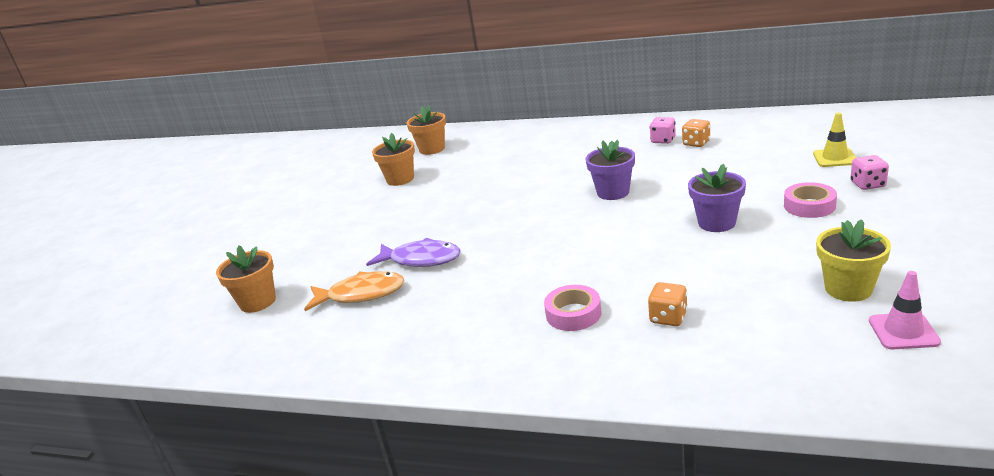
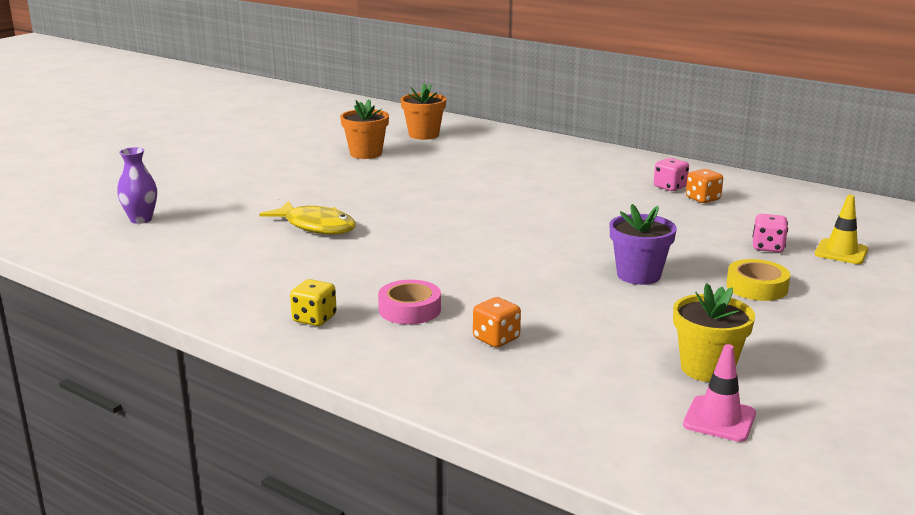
camera: 15 degrees right, 5 degrees down
(258, 302) = (141, 219): orange flower pot -> purple vase
(361, 294) = (235, 239): orange fish -> none
(421, 259) = (316, 226): purple fish -> yellow fish
(503, 350) = (314, 319): none -> yellow dice
(613, 192) = (562, 220): purple flower pot -> none
(809, 206) = (756, 287): pink tape -> yellow tape
(867, 184) = (847, 286): pink dice -> pink dice (768, 247)

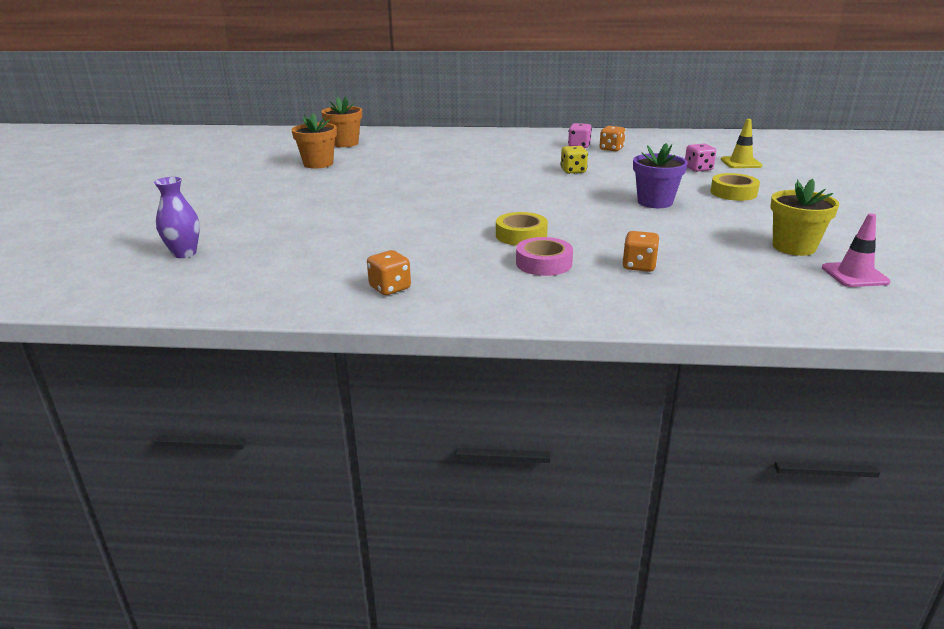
camera: 30 degrees left, 5 degrees up
(245, 294) = (390, 288): none -> orange dice
(314, 319) = (482, 290): yellow dice -> yellow dice (573, 171)
(316, 226) = (365, 223): yellow fish -> none
(435, 275) = (521, 235): none -> yellow tape

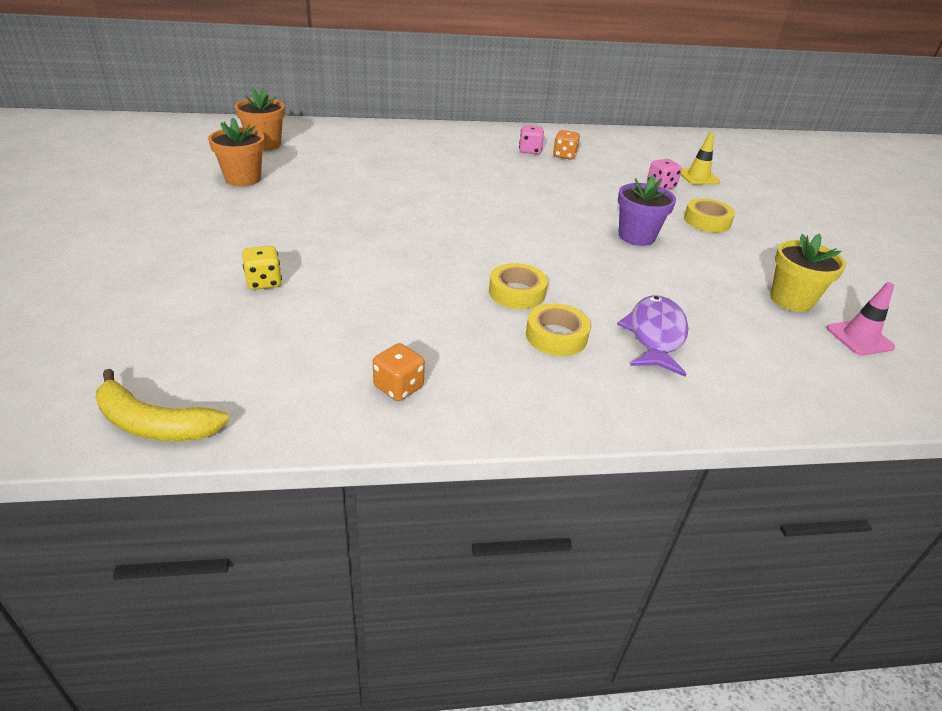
camera: 15 degrees left, 10 degrees up
(184, 253) = (118, 341): purple vase -> none
(192, 299) = (154, 424): none -> yellow banana
(544, 263) = (556, 336): pink tape -> yellow tape
(573, 171) = (537, 189): yellow dice -> yellow dice (264, 282)
(639, 266) = (655, 335): orange dice -> purple fish

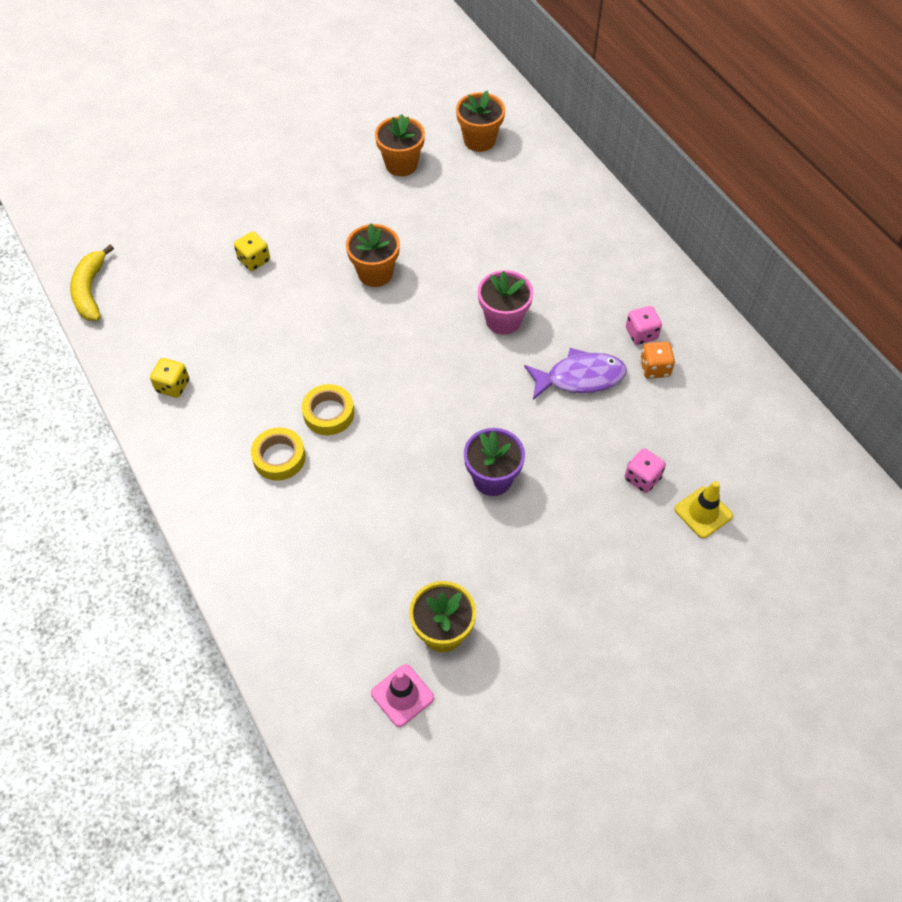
camera: 70 degrees right, 20 degrees up
(362, 224) = (375, 273): none -> orange flower pot
(398, 387) = (173, 386): orange dice -> yellow dice
(473, 188) = (503, 320): none -> pink flower pot
(655, 335) = (316, 526): purple fish -> purple fish (580, 378)
(707, 221) = (577, 537): yellow tape -> none

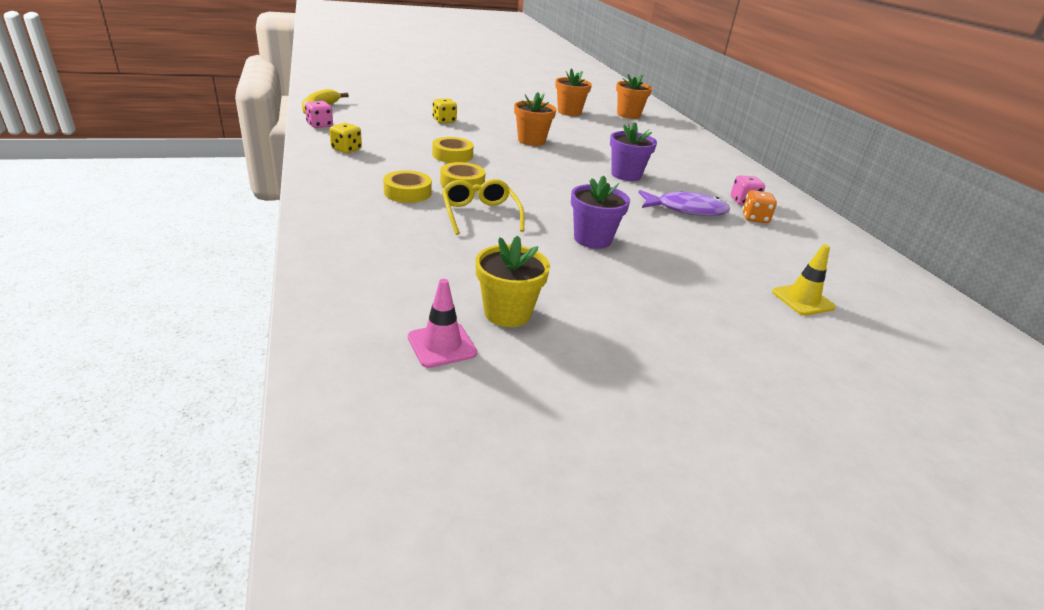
camera: 10 degrees right, 25 degrees down
(296, 351) = (452, 155): none -> yellow tape
(368, 474) = (480, 214): none -> yellow glasses
(503, 320) = (626, 175): pink flower pot -> purple flower pot
(642, 478) = (739, 268): pink dice -> pink dice (320, 125)

